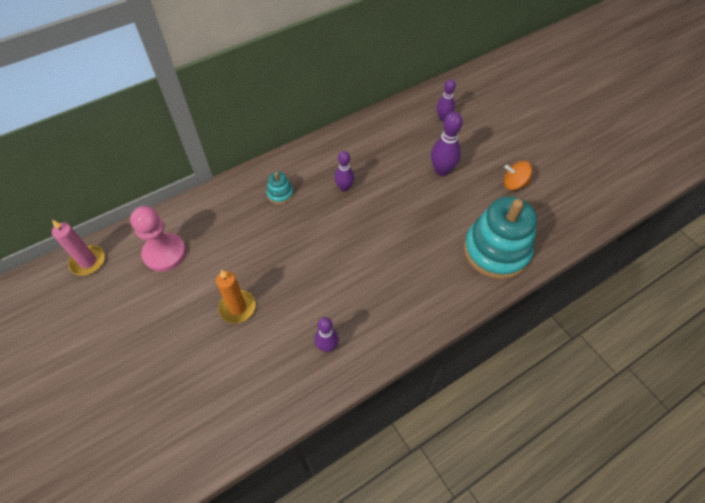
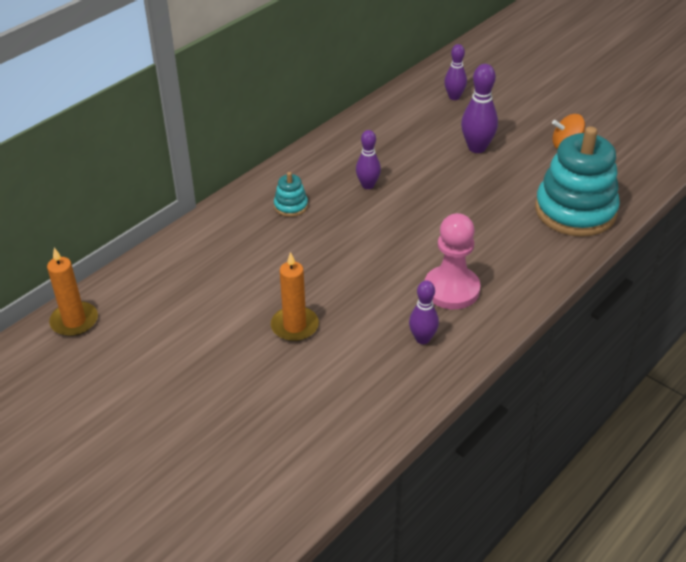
camera: 15 degrees left, 15 degrees down
(88, 262) = (74, 321): pink candle -> orange candle
(164, 253) = (172, 292): pink pawn -> pink pawn (451, 289)

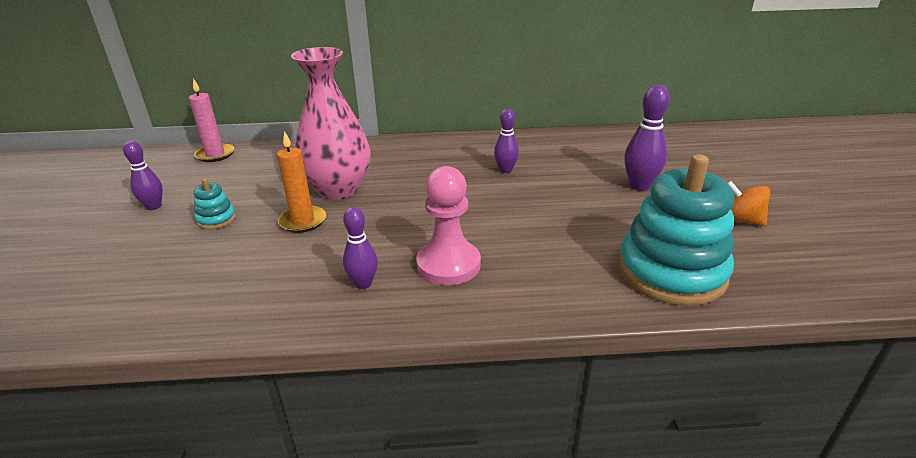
camera: 45 degrees right, 10 degrees down
(74, 321) = (215, 155): orange candle -> pink candle
(268, 282) = (338, 189): none -> pink vase
(291, 206) = (431, 158): turquoise stacking toy -> turquoise stacking toy (216, 219)
(454, 97) = (671, 149): purple bowling pin -> purple bowling pin (154, 206)

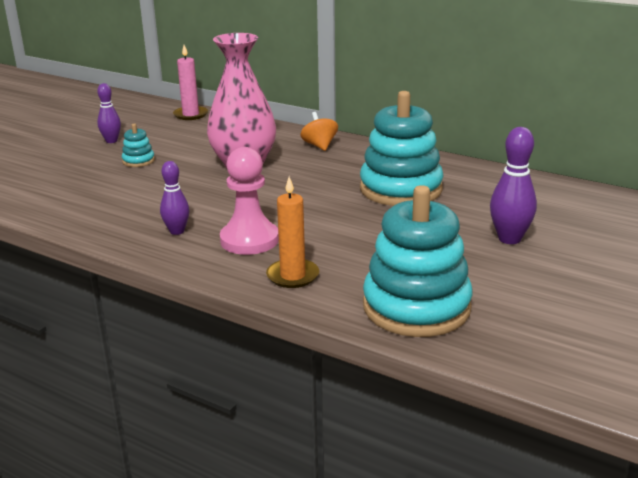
camera: 35 degrees right, 5 degrees down
(303, 221) = (190, 179): orange candle -> orange candle (293, 276)
(505, 170) = (401, 189): purple bowling pin -> turquoise stacking toy
(741, 220) = (562, 297): orange spinning top -> orange spinning top (319, 146)

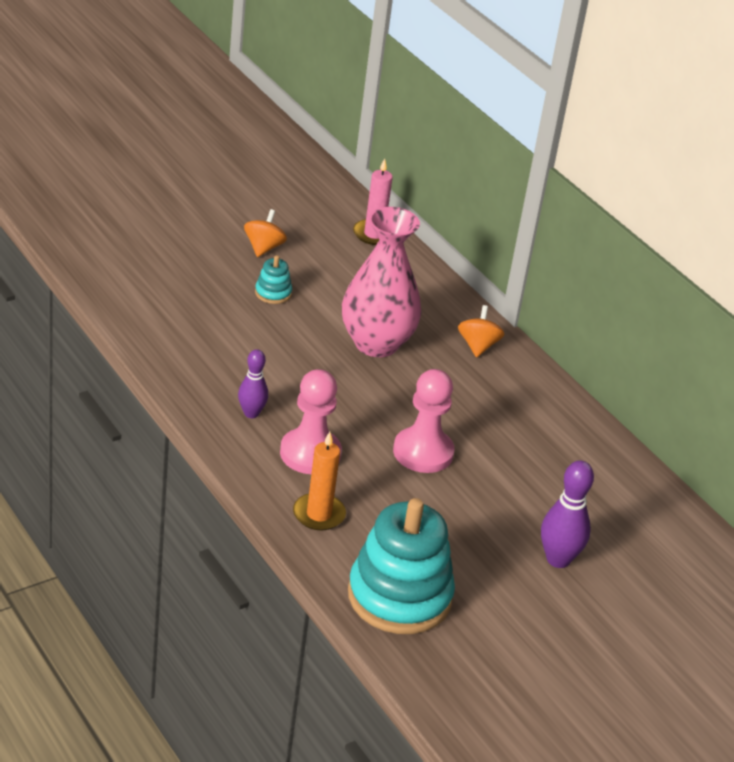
camera: 20 degrees right, 10 degrees up
(111, 141) = (263, 248): purple bowling pin -> orange spinning top
(339, 211) = (423, 452): none -> pink pawn
(401, 189) = (510, 448): turquoise stacking toy -> none

